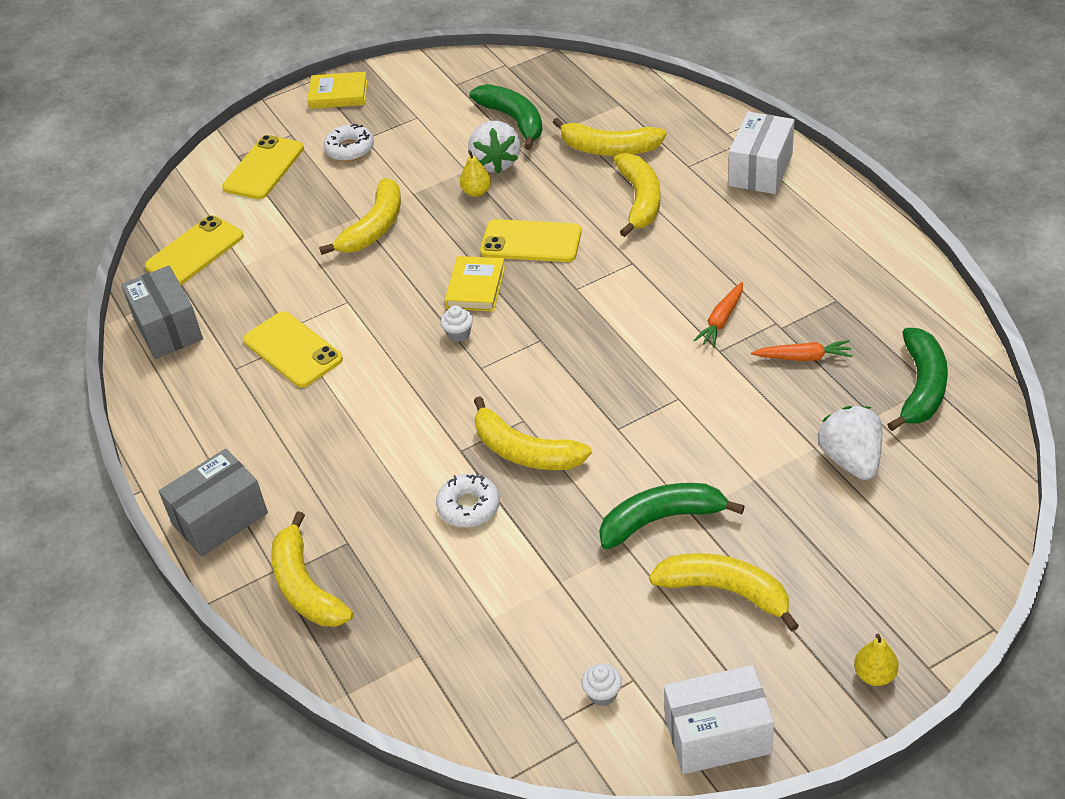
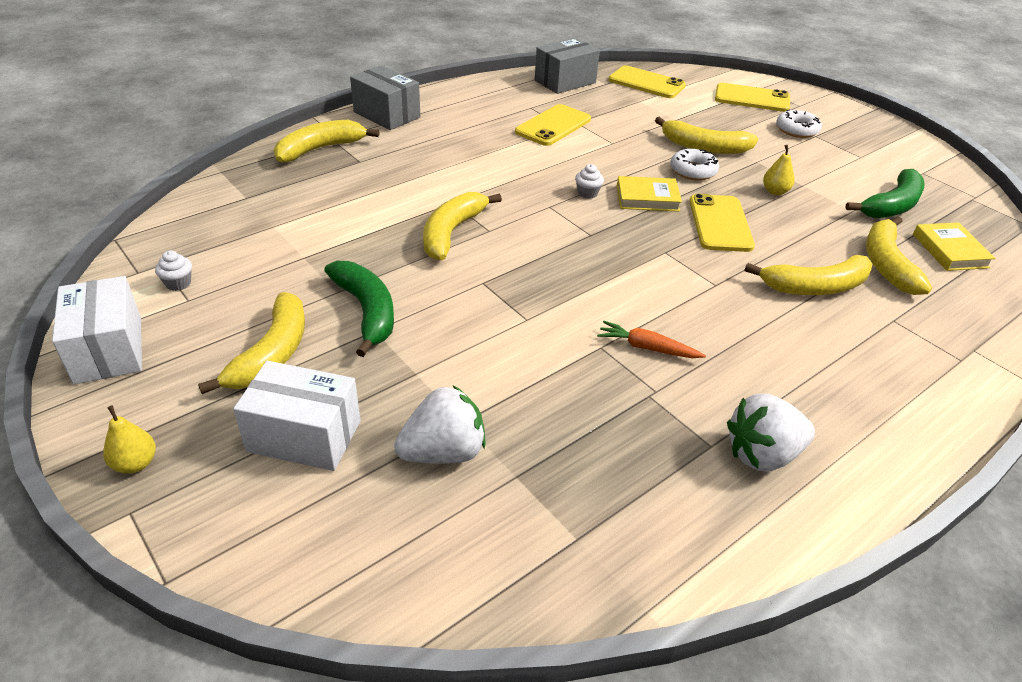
camera: 75 degrees right, 5 degrees down
(338, 94) = (864, 120): yellow book -> yellow book (950, 251)
(469, 506) = (390, 209): white donut -> white donut (693, 171)
(495, 162) = (822, 199): white strawberry -> white strawberry (762, 454)
(760, 170) = (922, 378): white box -> white box (304, 436)
(803, 357) = (603, 414): orange carrot -> none
(921, 388) = (570, 526): green banana -> none

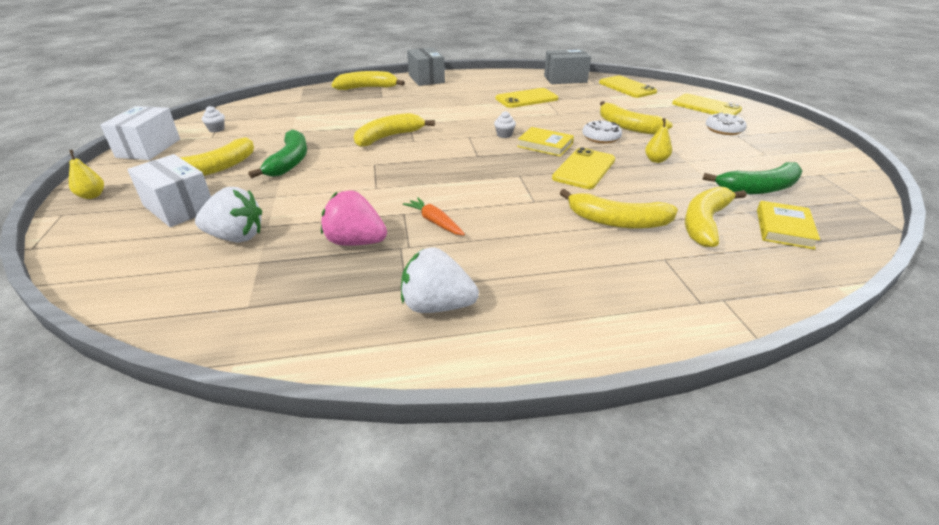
camera: 30 degrees right, 5 degrees down
(594, 406) = (356, 242): none -> pink strawberry

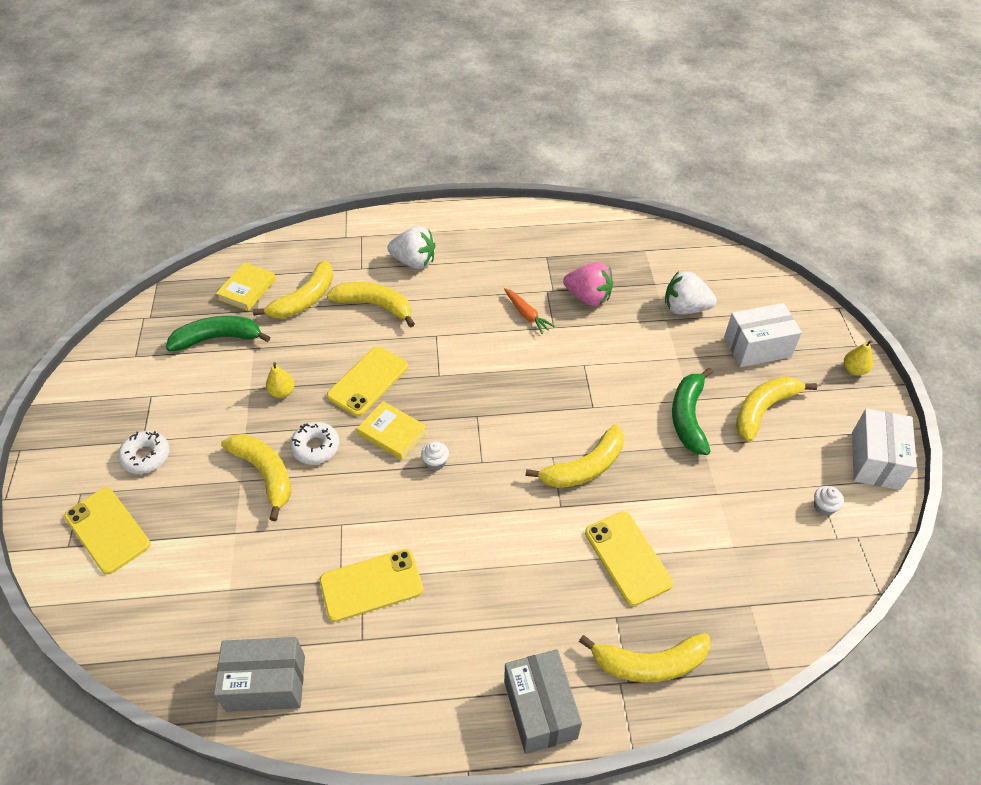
camera: 175 degrees left, 15 degrees up
(179, 207) = (757, 347): white box -> white box turned 60 degrees counterclockwise
(437, 306) = (526, 243): white strawberry -> white strawberry (414, 261)
(627, 87) = (175, 626): yellow phone -> yellow phone (627, 558)

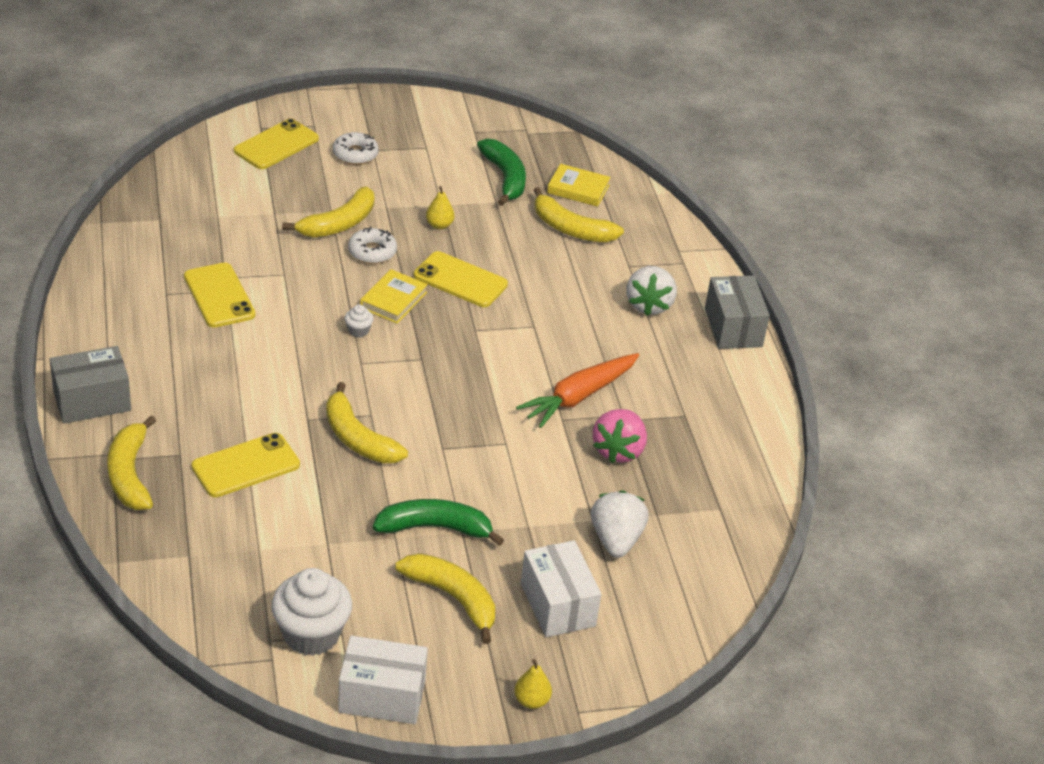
camera: 80 degrees right, 10 degrees down
(266, 683) = (130, 244): grey box -> grey box (733, 328)
(375, 306) = (570, 279): yellow banana -> none
(526, 315) = (578, 397): orange carrot -> orange carrot, size x1.77
(824, 507) = (311, 634): white cupcake -> white cupcake, size x2.32

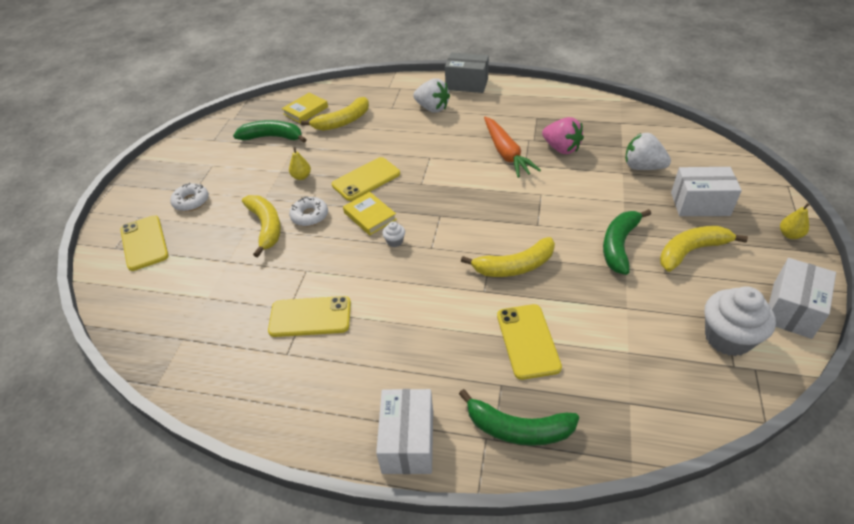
camera: 60 degrees left, 5 degrees up
(92, 401) = (408, 441): grey box -> white box
(130, 474) = (517, 428): yellow banana -> green banana

